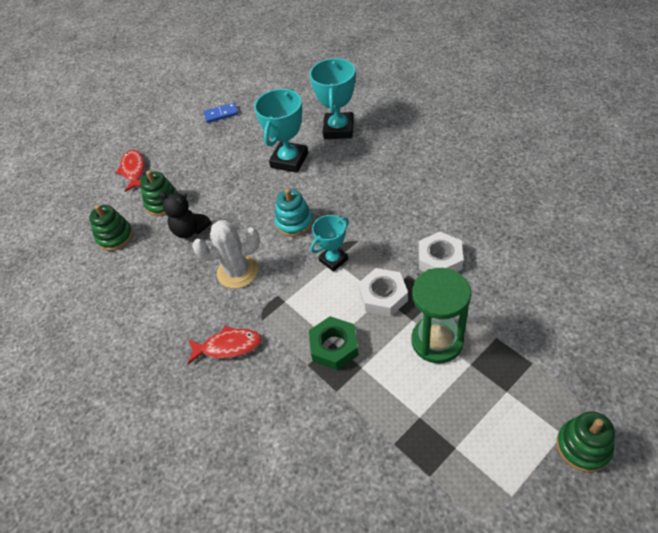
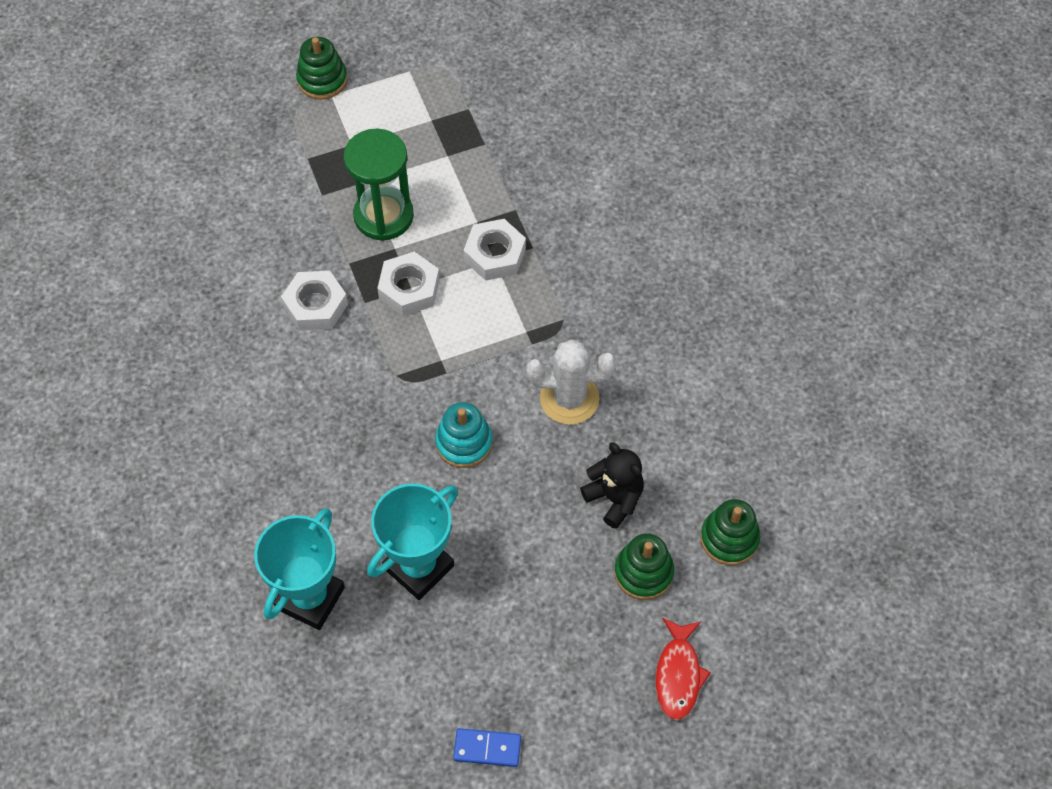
camera: 165 degrees left, 10 degrees up
(228, 346) = (613, 303): red fish -> none
(333, 260) = (441, 361): turquoise trophy -> none
(334, 346) = (494, 254): green nut -> white nut

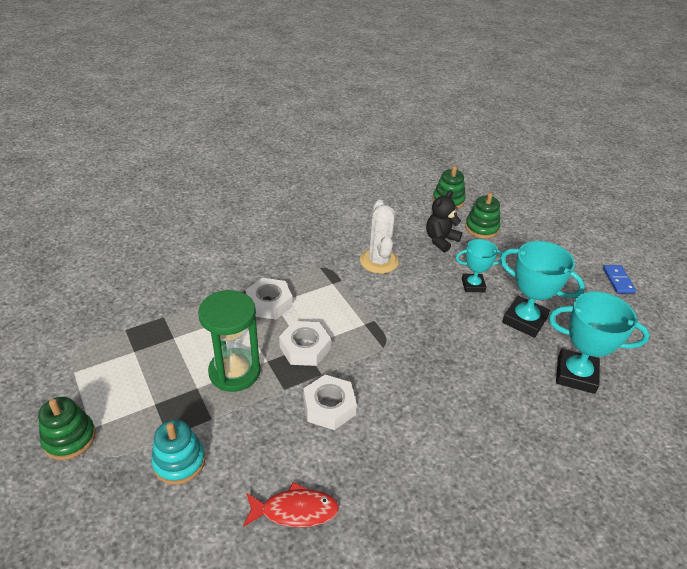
camera: 100 degrees left, 20 degrees down
(464, 443) = (426, 306): turquoise stacking toy -> turquoise stacking toy (179, 461)
(501, 517) = (473, 285): none -> turquoise trophy
(678, 675) = (533, 215): red fish -> red fish (295, 511)

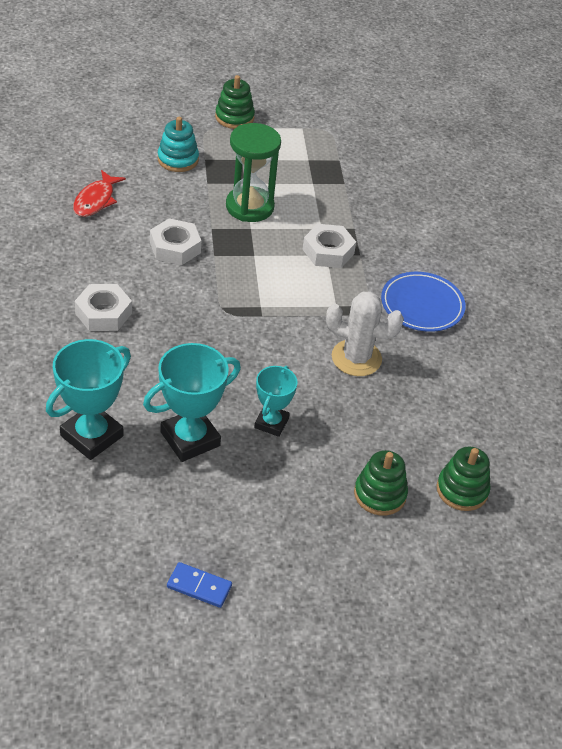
camera: 110 degrees right, 5 degrees up
(300, 242) = (422, 305): none -> blue plate
(305, 348) = (252, 255): white nut -> white nut (103, 313)
(441, 240) = (371, 435): black teddy bear -> none

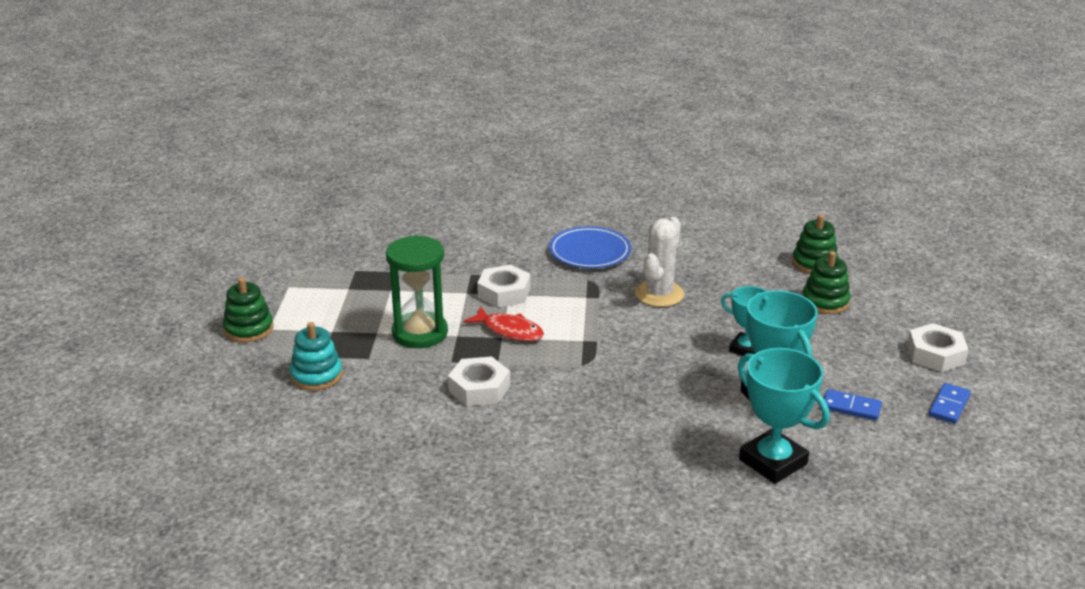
camera: 75 degrees left, 15 degrees down
(96, 200) = (377, 443): red fish -> red fish (509, 331)
(103, 313) = (584, 446): white nut -> white nut (935, 354)
(184, 501) = (851, 407): none -> blue domino

